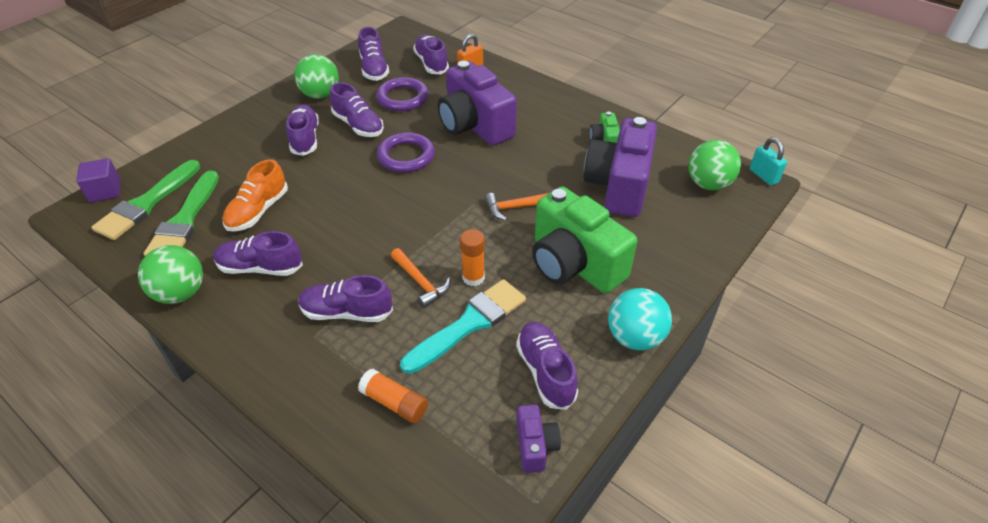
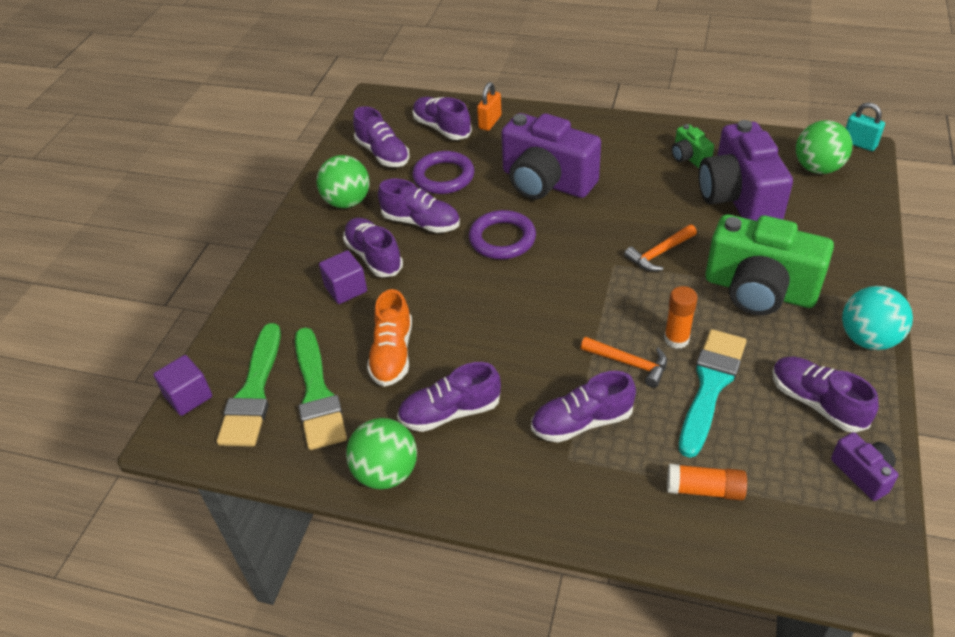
camera: 20 degrees left, 0 degrees up
(267, 154) = (346, 289): none -> purple cube

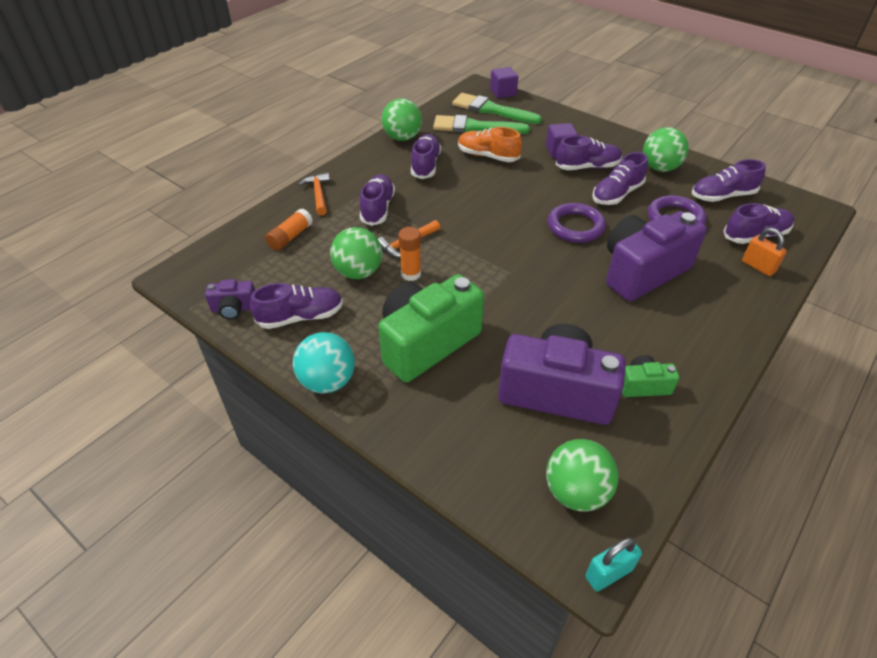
camera: 110 degrees right, 0 degrees up
(659, 253) = (508, 303): orange hammer -> orange hammer (318, 194)
(710, 385) = (358, 272): turquoise brush -> green ball

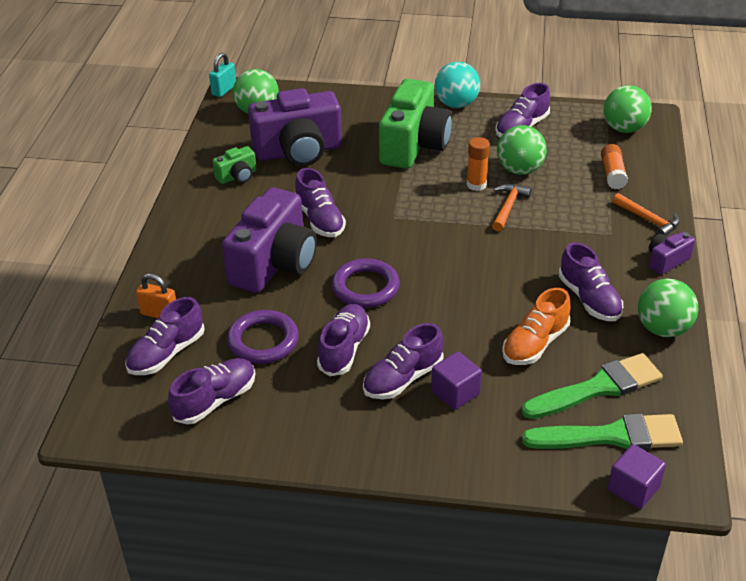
camera: 150 degrees right, 5 degrees down
(234, 309) = (575, 115): purple camera -> purple camera (666, 261)
(378, 208) = (574, 229): purple shoe -> purple shoe (320, 220)
(487, 156) = (535, 344): orange shoe -> orange shoe turned 135 degrees clockwise
(659, 168) = (310, 418): green ball -> green ball (624, 129)

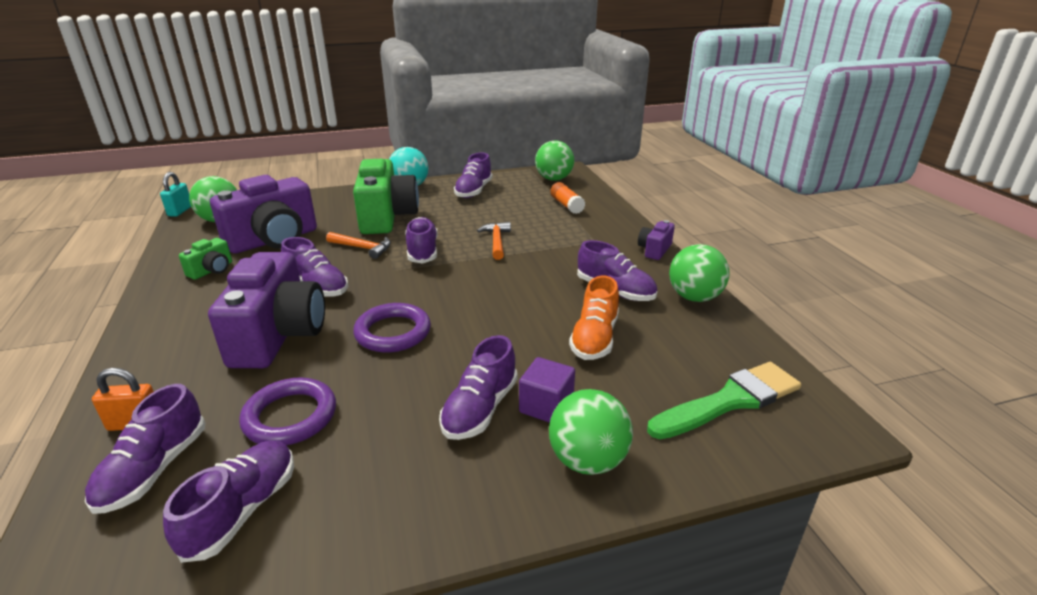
camera: 25 degrees left, 10 degrees down
(344, 349) = (396, 397): purple shoe -> purple shoe (422, 251)
(476, 185) = (458, 232): orange glue stick -> none
(519, 170) = (490, 216): green ball -> green ball (587, 460)
(598, 388) = (681, 360): green brush -> none
(633, 488) = (796, 446): purple cube -> none
(648, 220) = (617, 227): orange hammer -> orange hammer (362, 248)

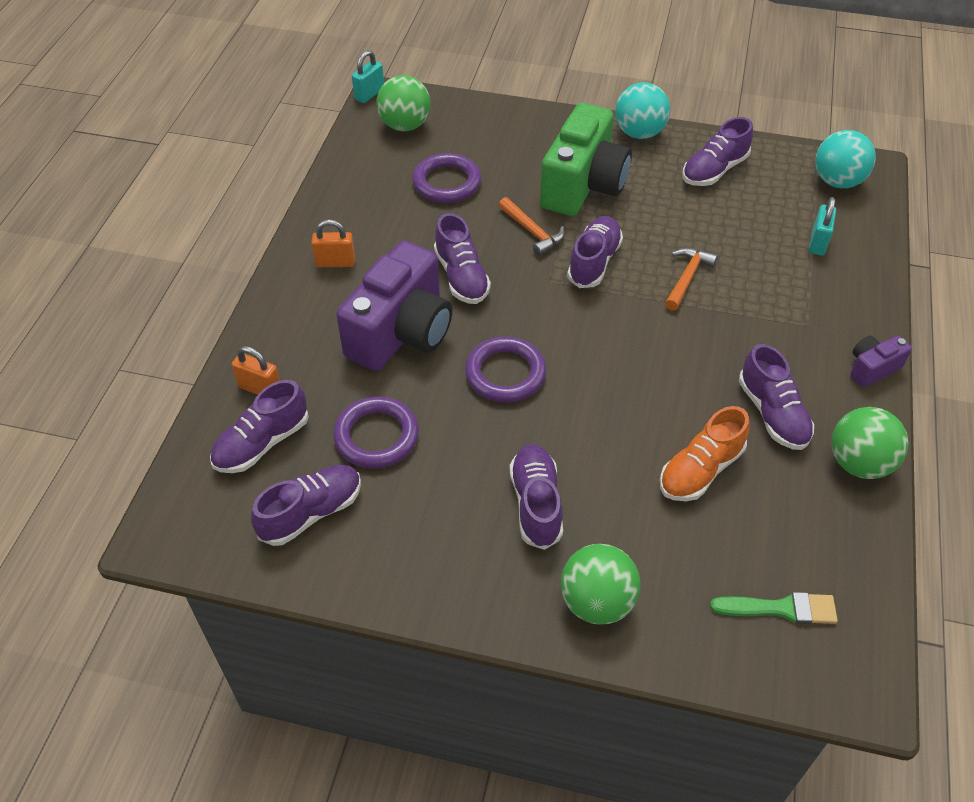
camera: 30 degrees right, 20 degrees up
(189, 309) = (335, 262): none -> orange padlock
(212, 270) = (372, 211): green camera -> none
(274, 240) = (447, 183): purple camera -> purple ring
(480, 409) = (536, 503): purple shoe -> purple shoe turned 120 degrees clockwise
(546, 406) = (597, 529): purple cube -> none
(554, 179) = (837, 181): green ball -> turquoise ball
(566, 205) = (818, 243): orange glue stick -> turquoise padlock
(730, 400) = (780, 609): green brush -> green brush, size x0.65

